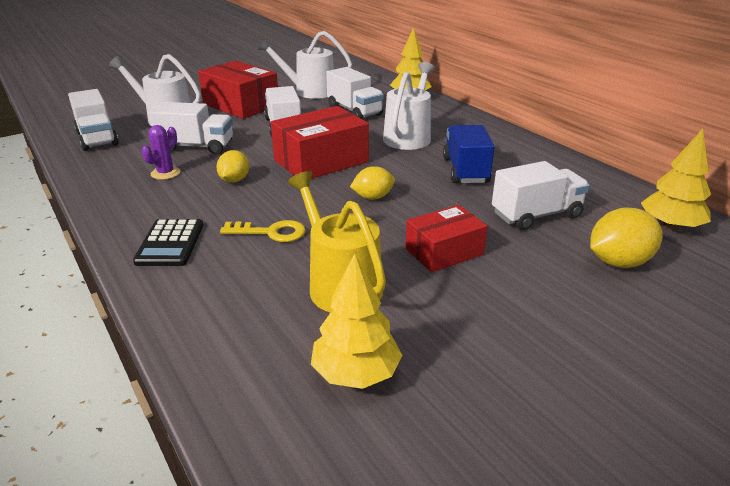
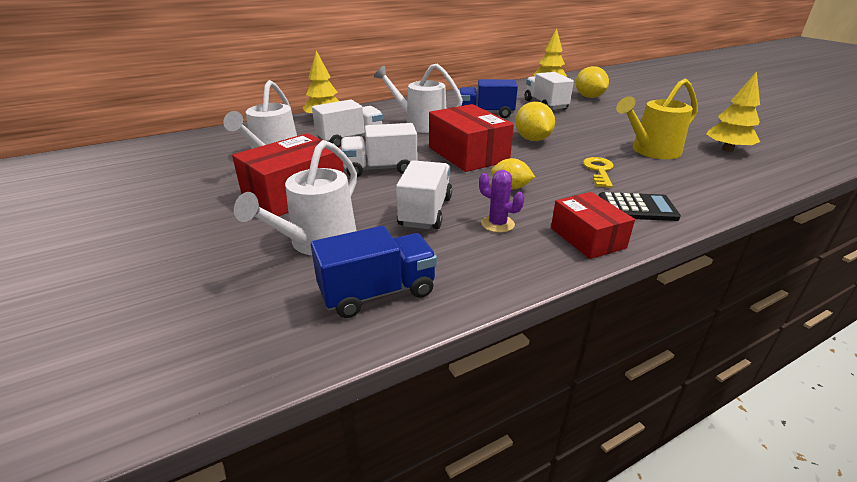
camera: 85 degrees left, 0 degrees up
(97, 138) = (378, 292): white truck -> blue truck
(373, 197) = (532, 139): yellow lemon -> yellow lemon, size x1.51
(444, 251) = (598, 126): red box -> red box (587, 238)

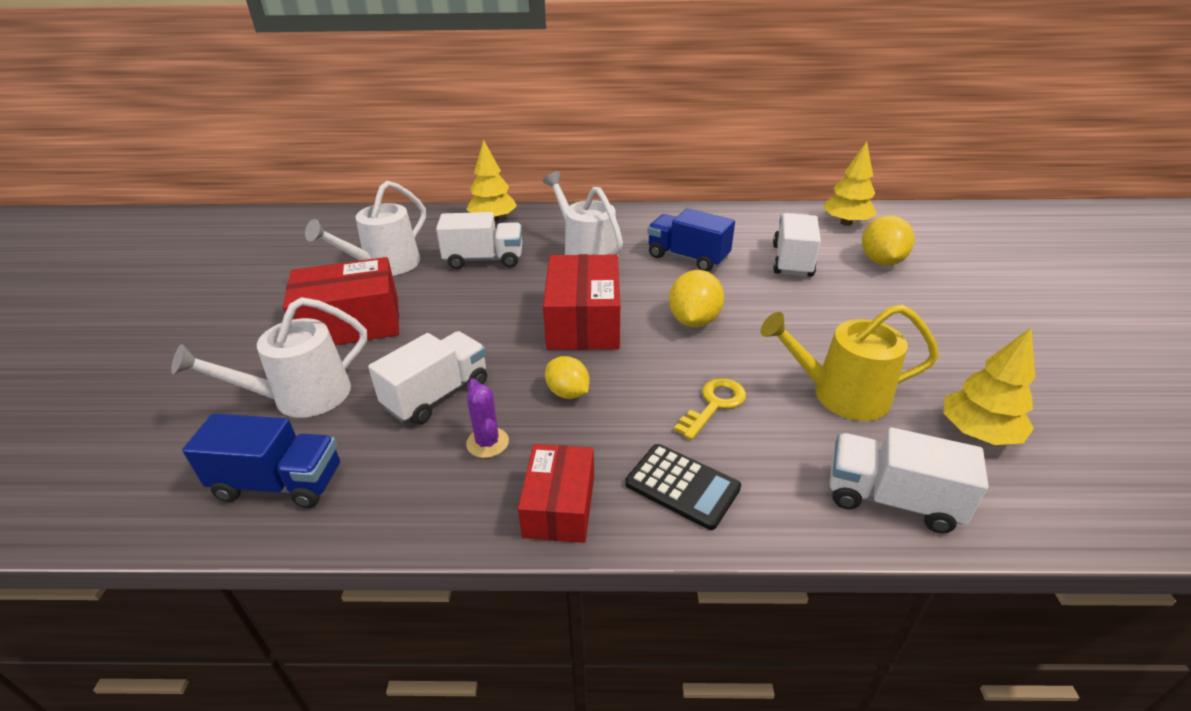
camera: 30 degrees right, 5 degrees up
(380, 169) = (464, 315): white truck -> white truck (891, 499)

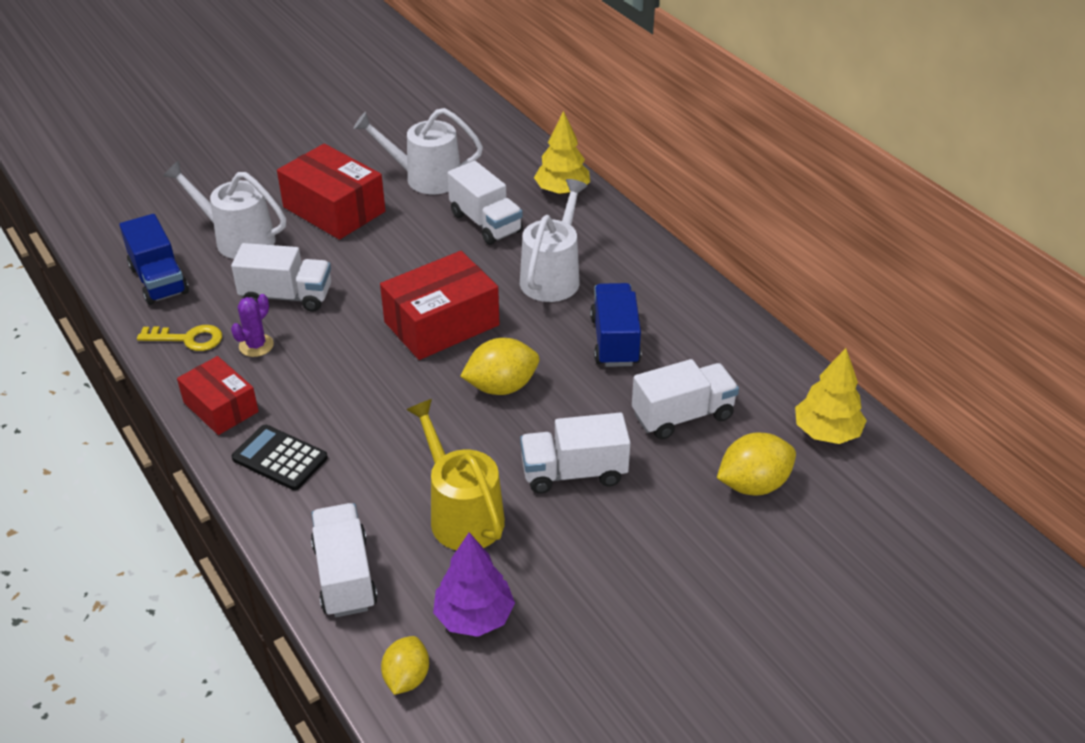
camera: 55 degrees right, 5 degrees up
(559, 506) = (220, 407): red box -> red box turned 75 degrees clockwise
(568, 393) = (339, 358): yellow lemon -> yellow lemon (406, 677)
(682, 486) = (280, 458): black calculator -> black calculator turned 120 degrees clockwise
(714, 405) = (387, 442): yellow key -> yellow key (188, 339)
(823, 323) = (573, 472): none -> white truck
(977, 433) = (474, 616): yellow tree -> purple tree

